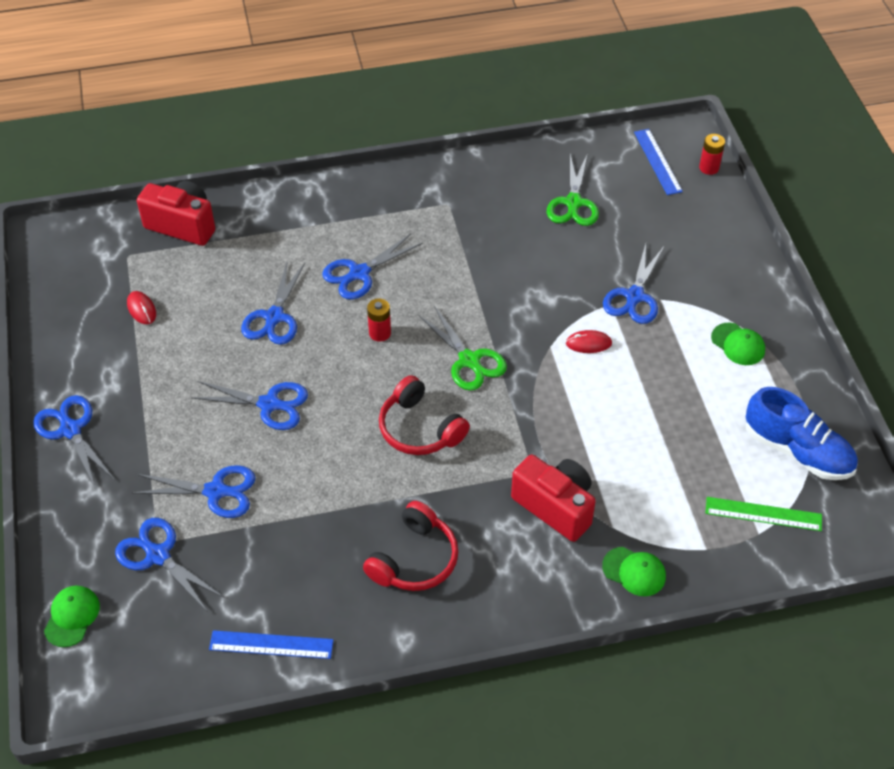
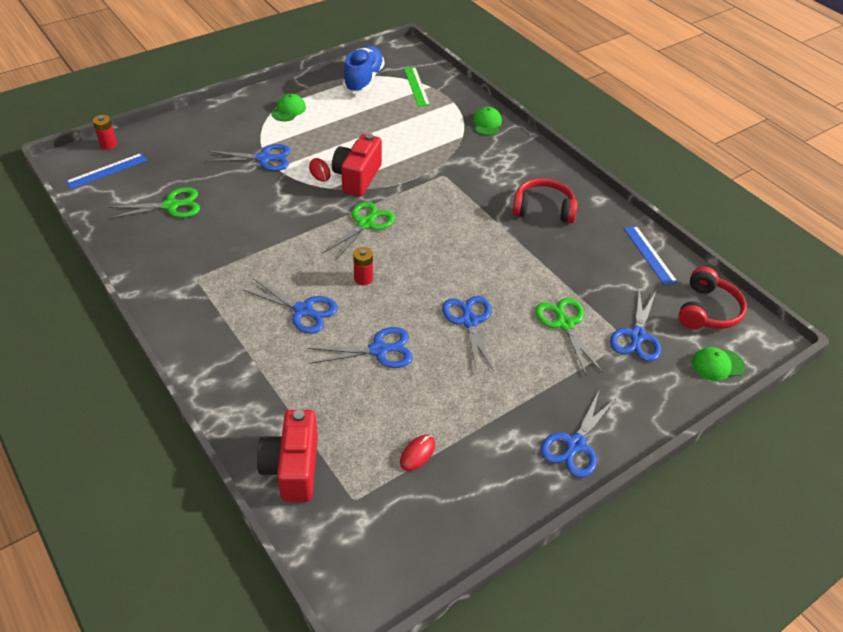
camera: 115 degrees left, 5 degrees down
(215, 491) = (565, 324): blue scissors -> green scissors
(419, 428) = (441, 233): red headphones -> red headphones (707, 310)
(555, 506) = (463, 160): red camera -> red camera (357, 177)

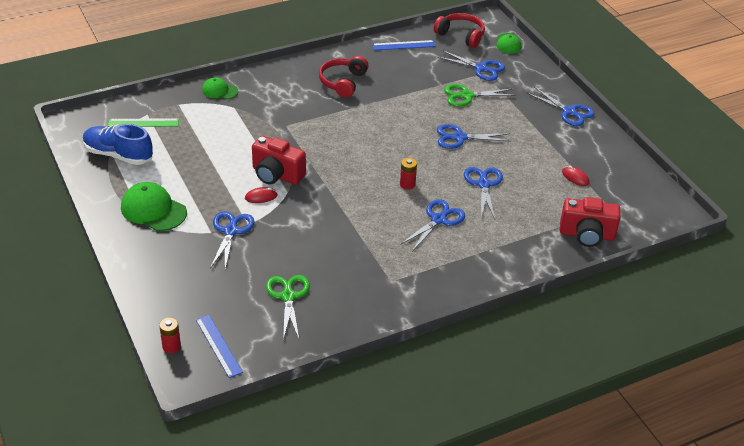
camera: 80 degrees left, 5 degrees down
(288, 110) = (153, 210): green cap -> green cap, size x1.69
(365, 224) = (341, 176): green scissors -> none

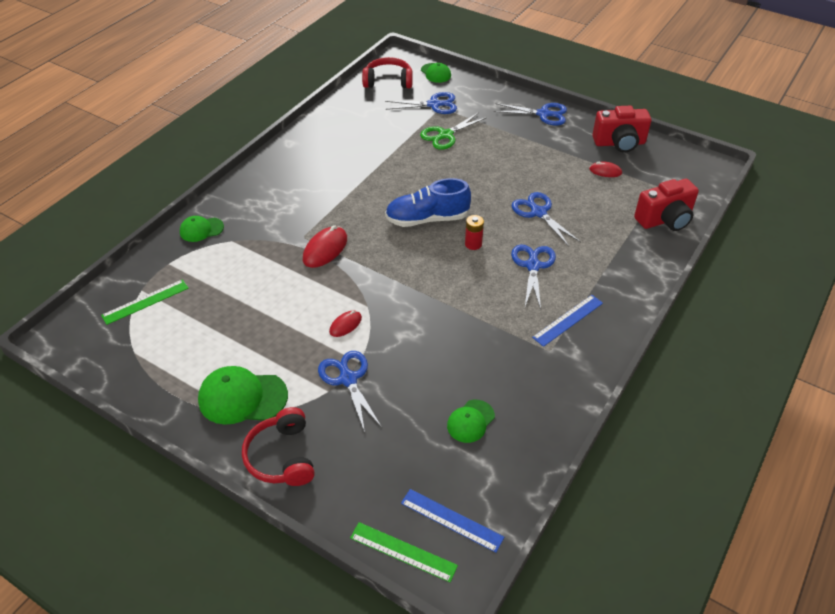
camera: 30 degrees left, 5 degrees up
(118, 155) = (147, 352): blue shoe -> blue shoe (427, 219)
(171, 346) = (403, 552): red battery -> green ruler
(276, 175) = (340, 293): red camera -> red camera (619, 143)
(288, 296) = (470, 421): green scissors -> green cap
(293, 141) = (325, 249): none -> red mouse
(343, 82) = (320, 168): red headphones -> red headphones (282, 456)
(403, 45) = (345, 110): blue ruler -> blue ruler (568, 320)
(459, 138) = (476, 177): blue scissors -> none

